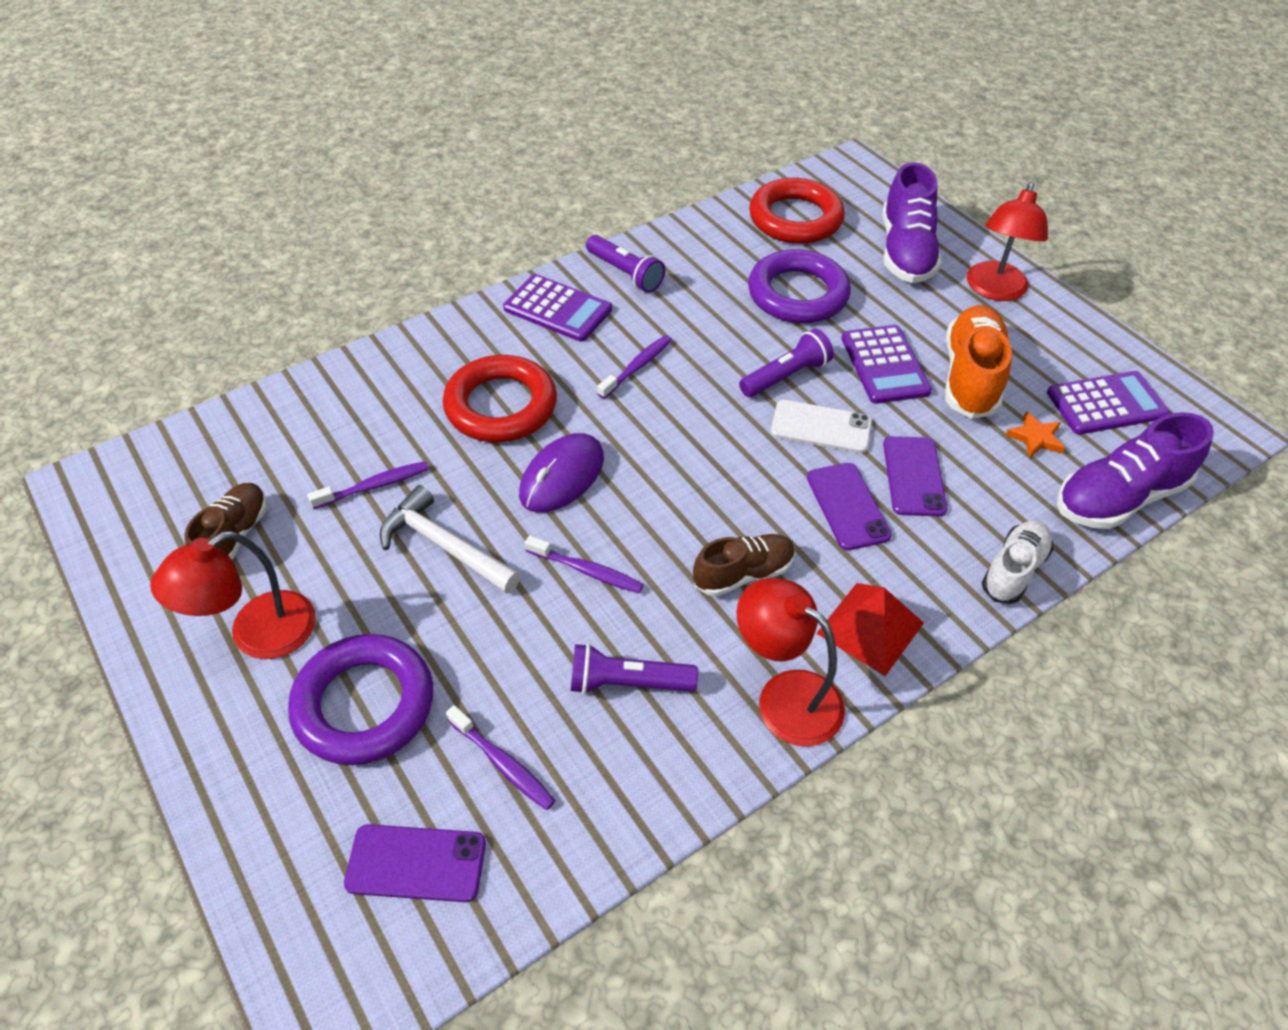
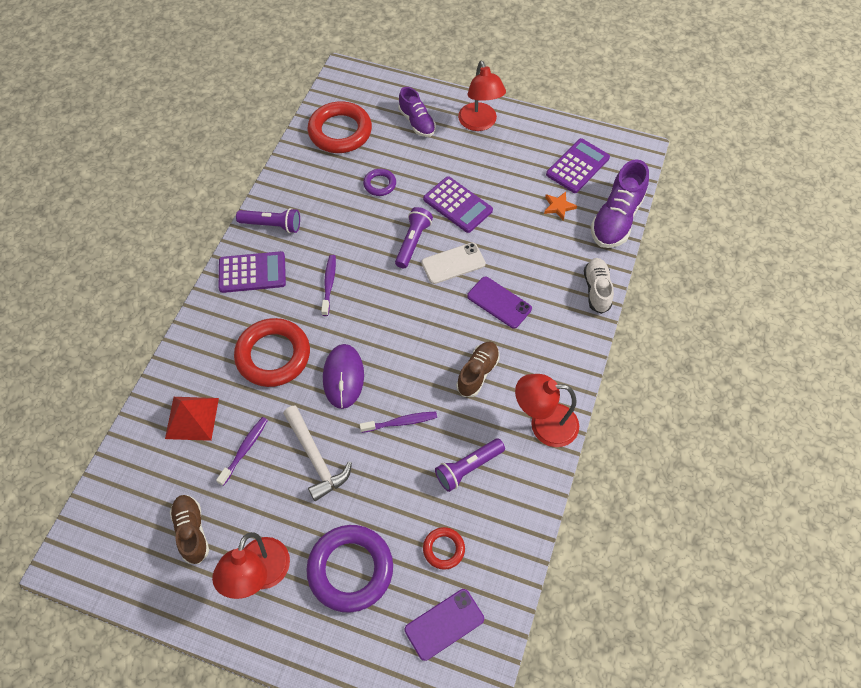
camera: 35 degrees left, 10 degrees up
(445, 546) = (315, 458): white hammer -> white hammer turned 120 degrees counterclockwise
(503, 764) = (443, 549): purple toothbrush -> red ring
(797, 294) = (380, 184): purple ring -> purple ring, size x0.50
(870, 627) = (555, 363): red pyramid -> red pyramid (192, 418)
(905, 252) = (417, 122): purple shoe -> purple shoe, size x0.64
(914, 476) = (518, 265): purple phone -> none
(970, 376) = (504, 187): orange shoe -> none

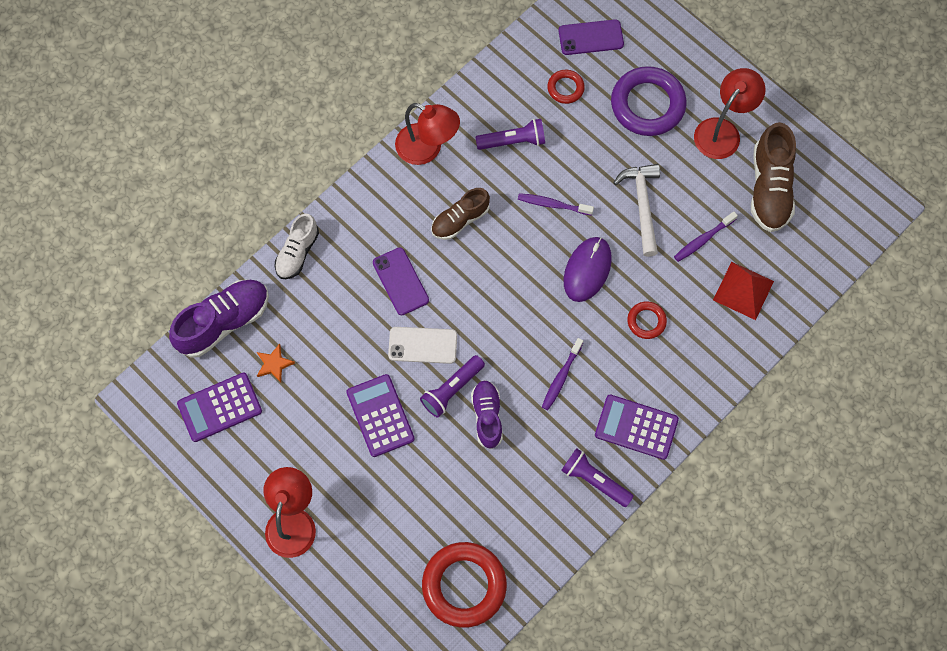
camera: 155 degrees left, 10 degrees up
(192, 531) = (769, 188): brown shoe -> brown shoe, size x1.57
(273, 355) = (646, 321): red ring -> red ring, size x0.50
(380, 184) = (452, 483): purple ring -> none
(417, 122) = (366, 557): purple shoe -> purple shoe (487, 416)

